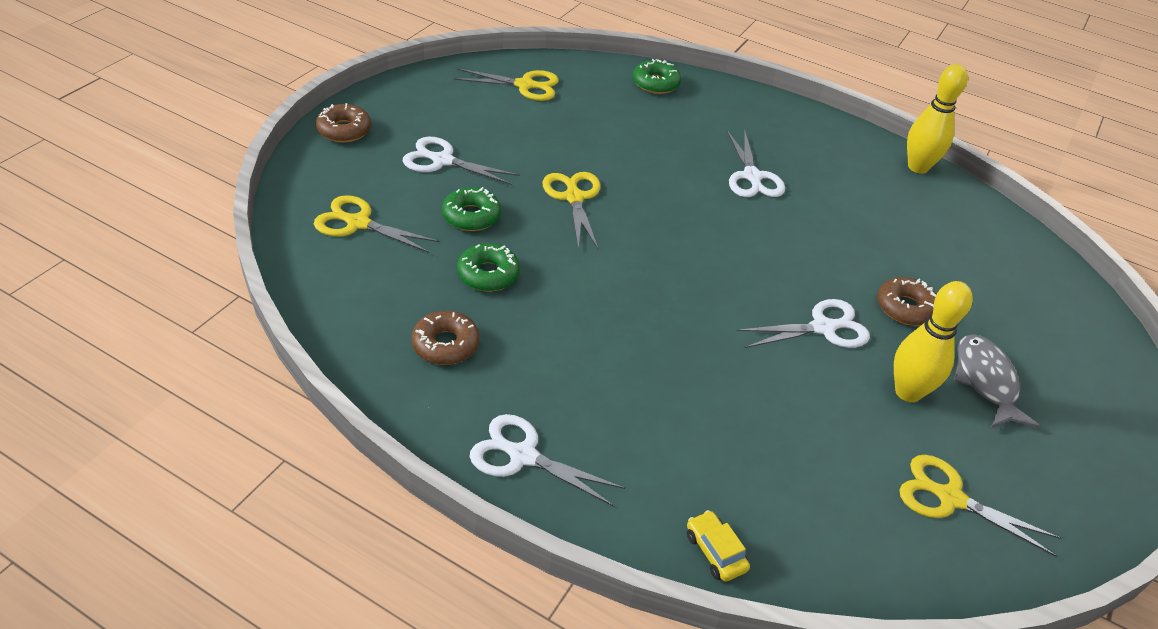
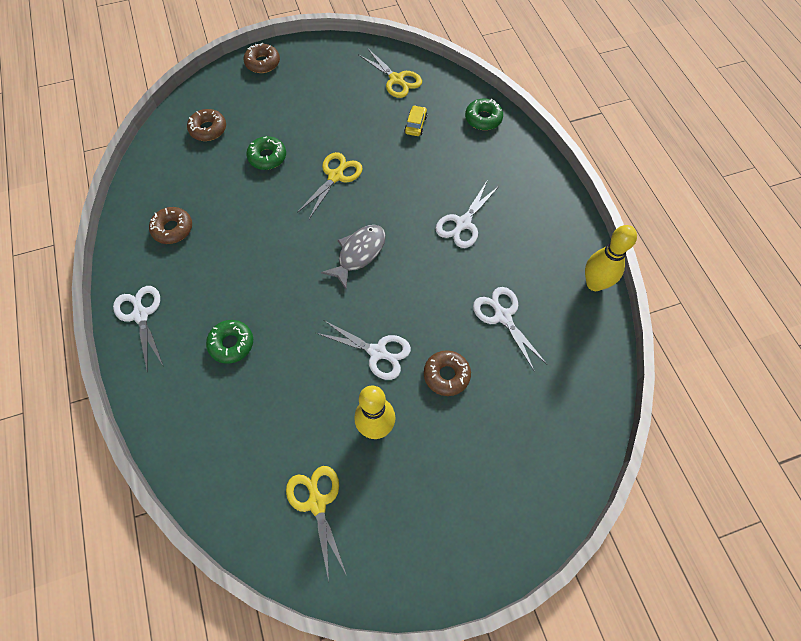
camera: 45 degrees right, 20 degrees up
(358, 223) = (208, 129): yellow scissors -> brown donut
(442, 160) = (291, 111): white scissors -> white scissors (502, 316)
(488, 274) = (236, 199): green donut -> green donut (231, 344)
(715, 552) = (166, 431): yellow car -> yellow car (415, 125)
(985, 381) = (434, 456): grey fish -> grey fish (359, 253)

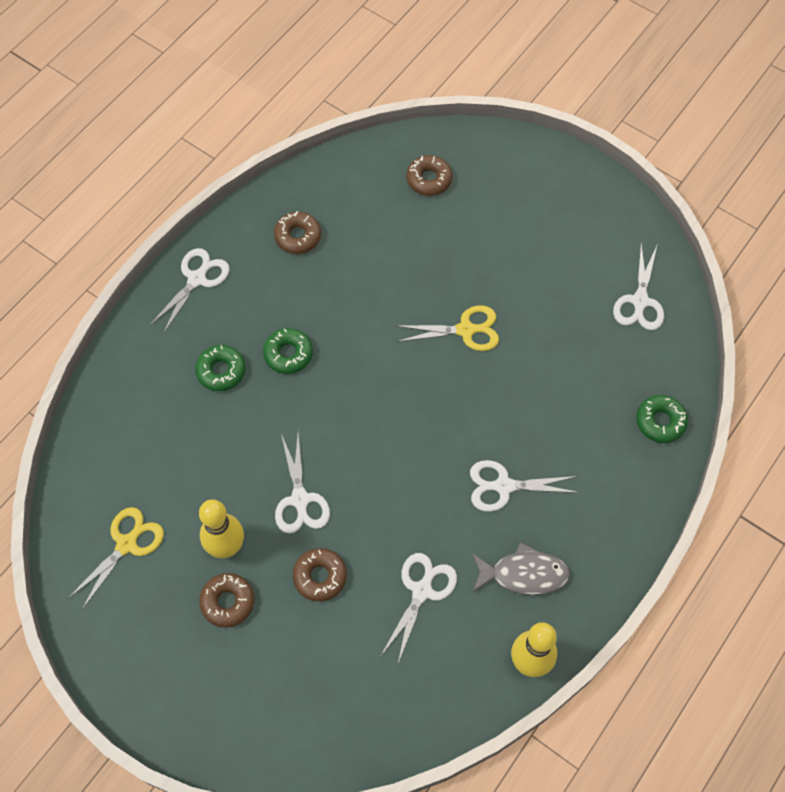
camera: 55 degrees right, 0 degrees up
(262, 63) = (551, 164): brown donut -> brown donut (227, 602)
(267, 157) = (439, 254): green donut -> green donut (288, 354)
(359, 253) = (393, 412): grey fish -> grey fish (524, 574)
(396, 80) = (640, 302): yellow scissors -> white scissors
(415, 125) = (593, 360): yellow car -> none

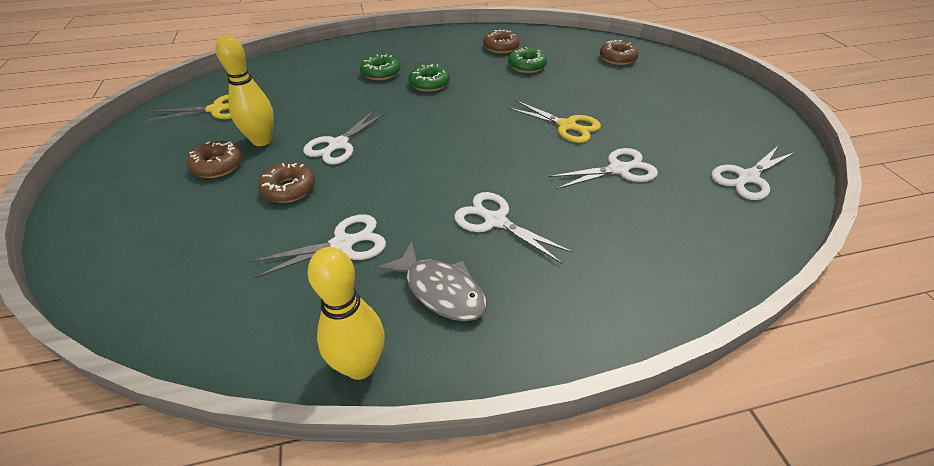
camera: 40 degrees right, 20 degrees down
(197, 279) = (421, 39): white scissors -> white scissors (619, 169)
(660, 422) = (702, 263): green donut -> green donut (526, 66)

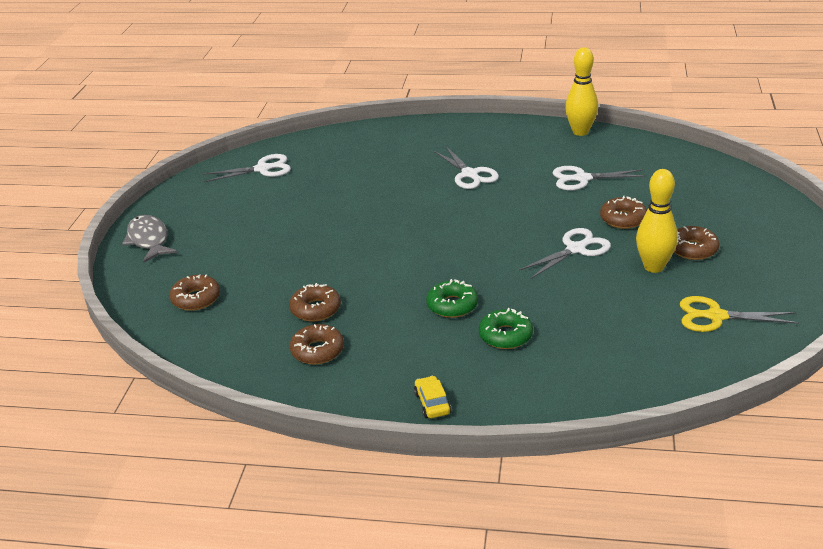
camera: 155 degrees left, 10 degrees down
(411, 38) = (432, 403): none -> yellow car
(441, 290) = (525, 149): grey fish -> grey fish (149, 240)
(526, 66) = (316, 309): green donut -> brown donut
(567, 126) = (349, 229): yellow scissors -> none
(619, 169) = (347, 189): white scissors -> none

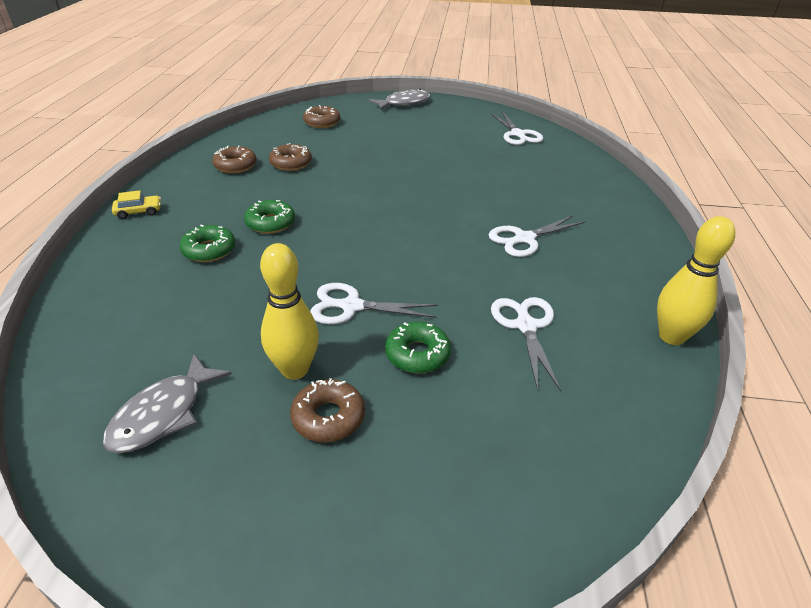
camera: 85 degrees right, 5 degrees up
(576, 249) = (351, 306): white scissors -> white scissors turned 135 degrees clockwise
(623, 219) = (417, 354): brown donut -> green donut
(715, 316) = (163, 414): yellow scissors -> grey fish

